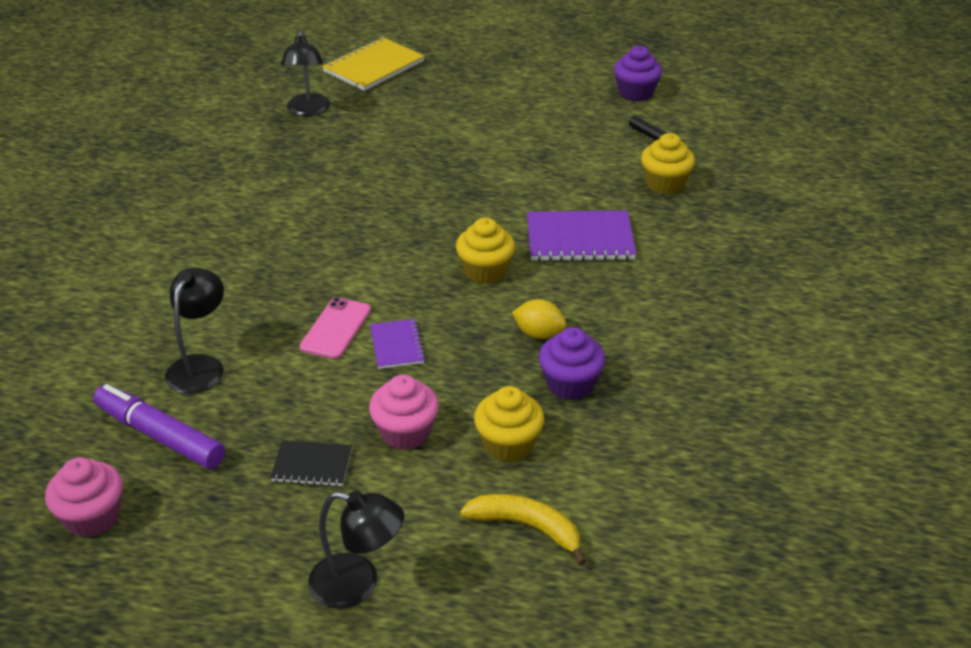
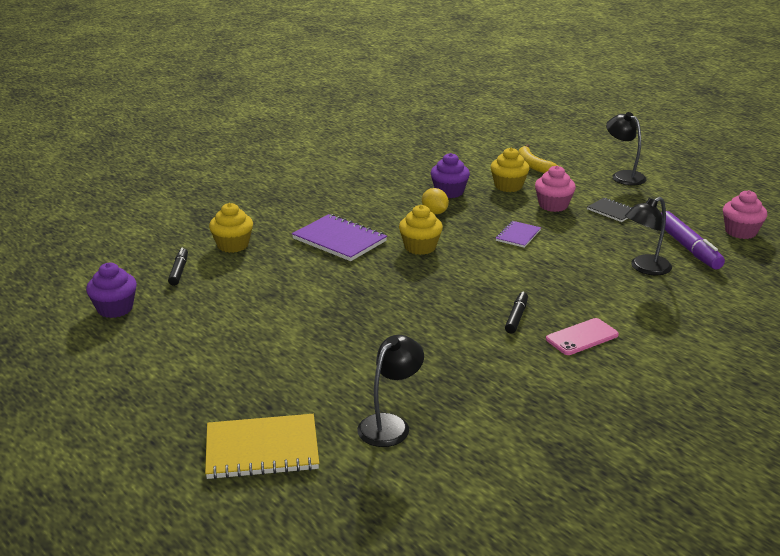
camera: 140 degrees left, 10 degrees down
(295, 233) = (516, 317): none -> black marker
(336, 328) = (545, 255): pink phone -> pink phone (582, 337)

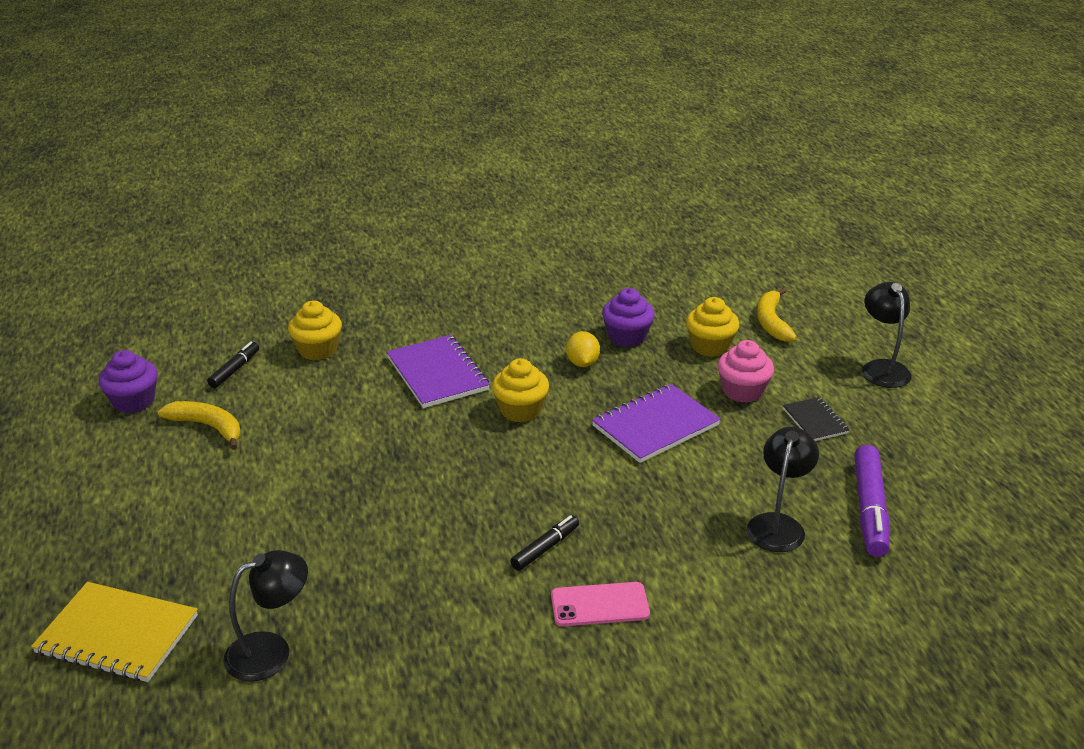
camera: 25 degrees right, 5 degrees up
(196, 310) = (208, 427): none -> yellow banana
(518, 235) = (655, 426): purple notebook -> purple notebook, size x1.78
(644, 268) = (778, 524): black lamp -> black lamp turned 120 degrees clockwise
(740, 232) = (972, 504): pink cupcake -> none

